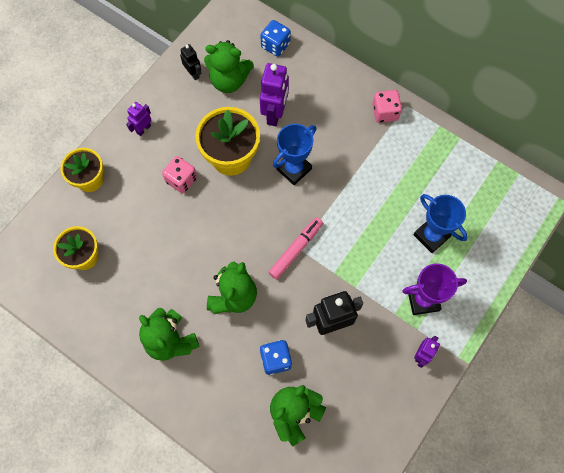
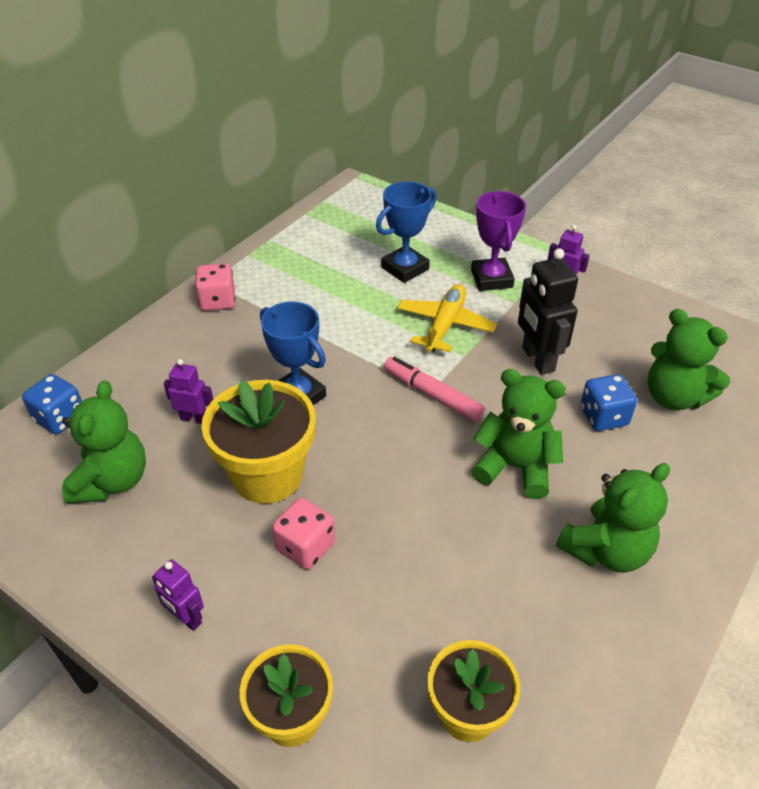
camera: 90 degrees left, 25 degrees down
(193, 73) = (80, 537): black robot -> none
(275, 114) = (194, 418): purple robot -> purple robot, size x0.57
(366, 261) = (445, 325): none -> yellow plane

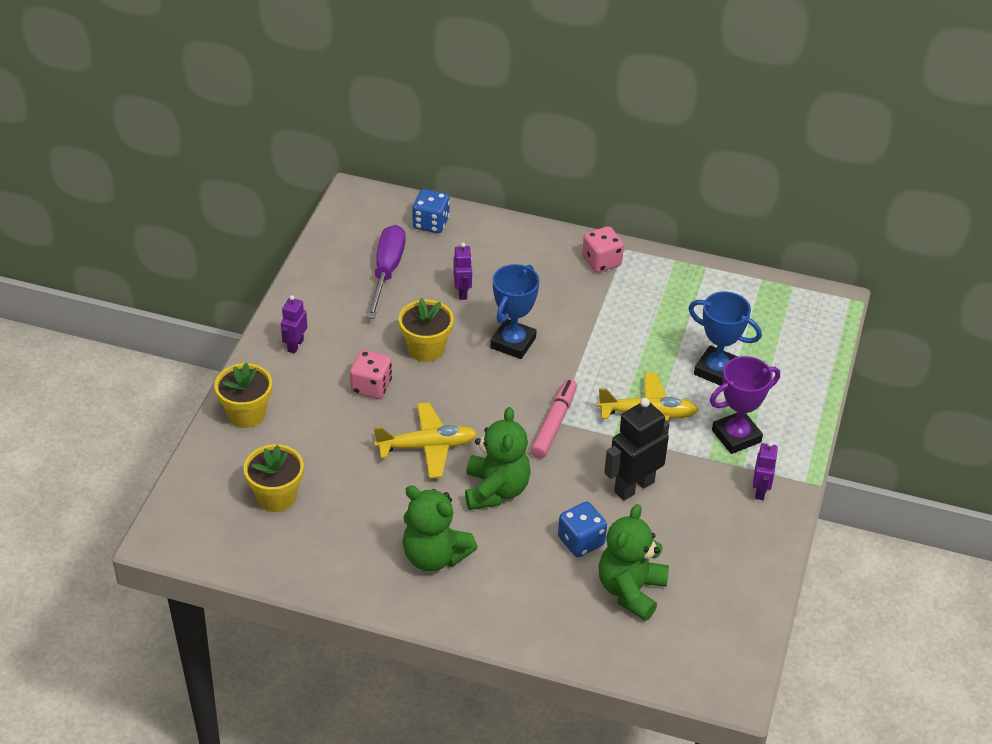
camera: 70 degrees right, 0 degrees up
(112, 481) = (387, 271): green teddy bear -> purple screwdriver
(267, 475) = (426, 349): yellow flower pot -> yellow flower pot, size x0.66
(429, 514) = (427, 447): none -> yellow plane

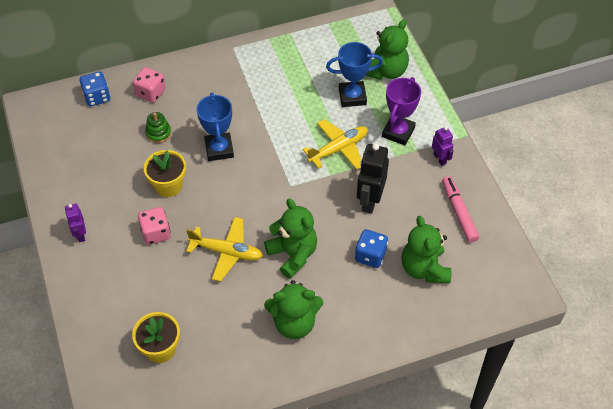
camera: 35 degrees left, 10 degrees up
(246, 414) = (89, 303): yellow flower pot -> none
(387, 271) = (97, 147): purple screwdriver -> none
(427, 447) = (226, 252): yellow plane -> yellow plane turned 60 degrees clockwise
(462, 292) = (158, 133): purple robot -> green stacking toy
(554, 424) = (289, 188): pink marker -> pink marker (459, 212)
(601, 261) = (226, 63): pink dice -> pink dice (151, 93)
(784, 365) = (386, 71): none -> green teddy bear

